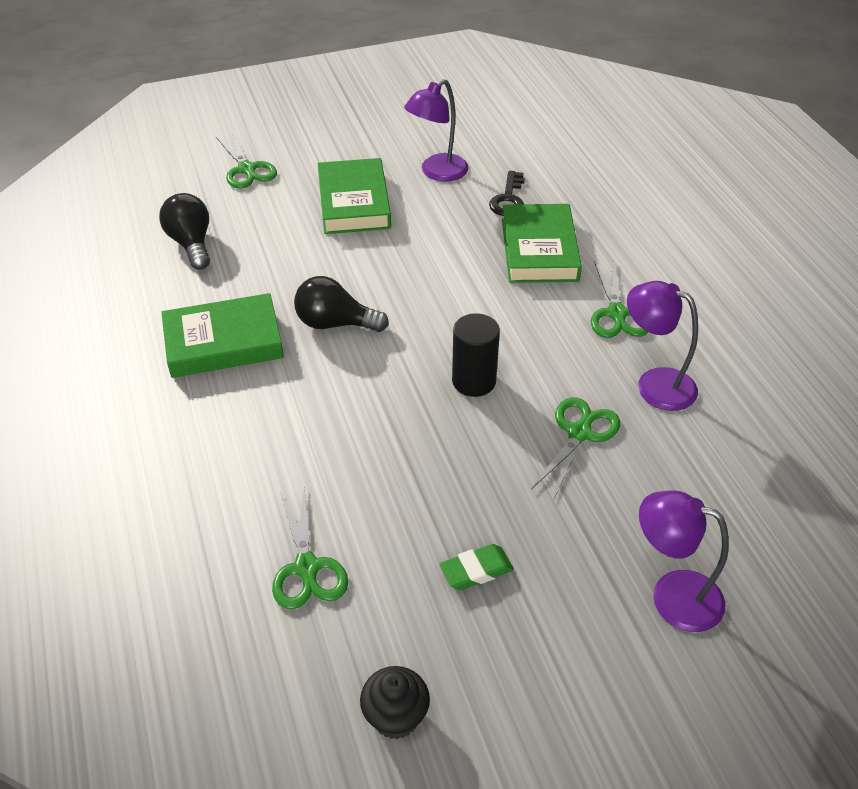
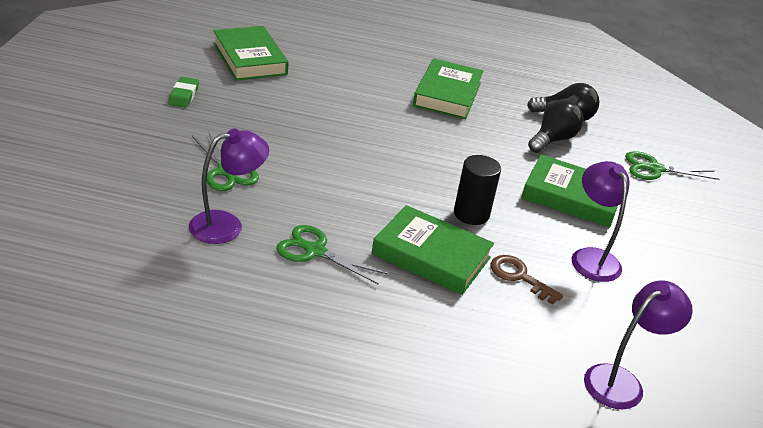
camera: 115 degrees right, 10 degrees down
(307, 567) = (249, 59): green scissors -> green book
(335, 323) = (428, 134): black light bulb -> black light bulb (553, 140)
(395, 717) = (143, 48): black cupcake -> none
(474, 381) = (318, 157): black cylinder -> black cylinder (471, 214)
(508, 199) = (519, 277): black key -> brown key
(672, 595) = (82, 139): purple lamp -> purple lamp (622, 381)

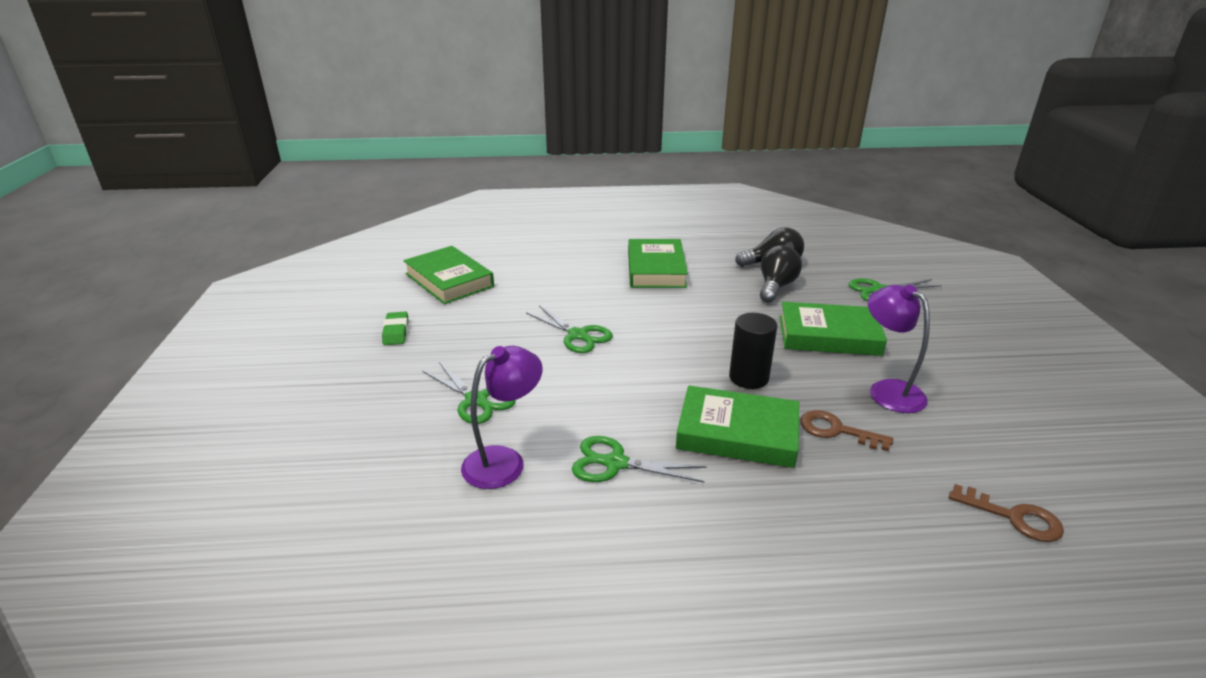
camera: 10 degrees left, 5 degrees down
(340, 138) = (577, 335): none -> green scissors
(622, 381) = (1013, 517): purple lamp -> brown key

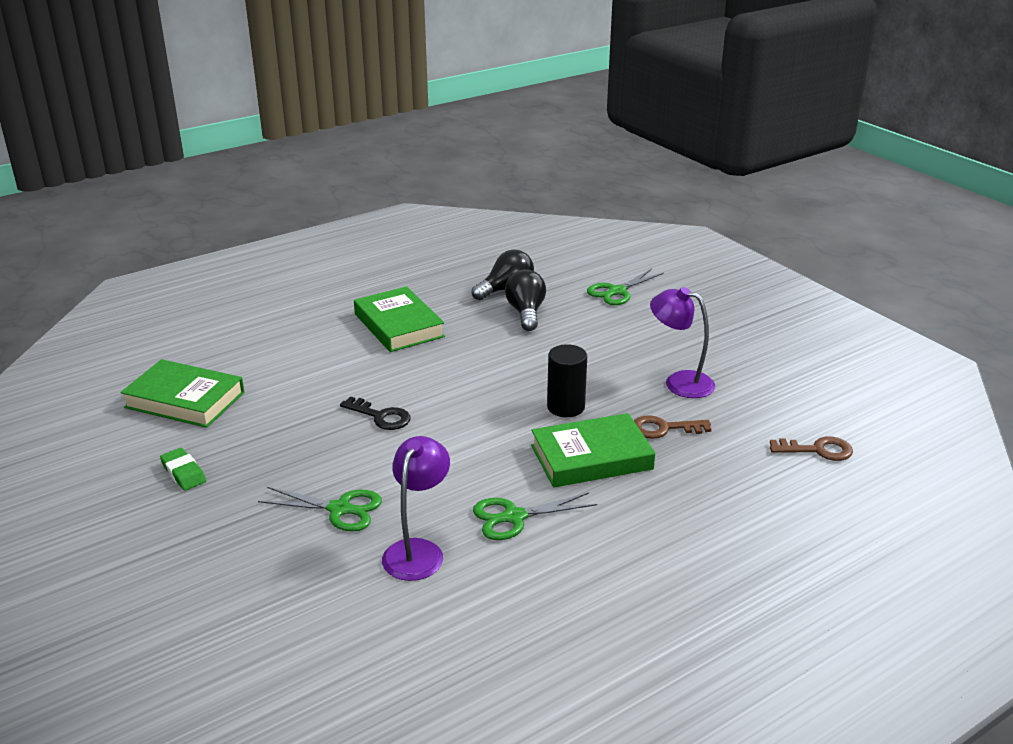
camera: 30 degrees left, 0 degrees up
(577, 335) = (380, 416): green scissors -> black key
(828, 335) = (603, 347): green book -> none

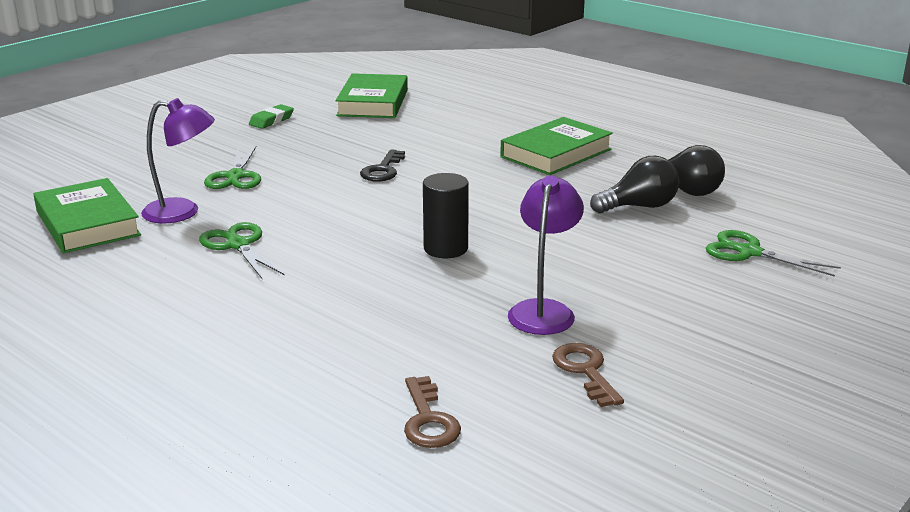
camera: 75 degrees right, 5 degrees down
(591, 457) = (353, 271): green book -> green book (88, 223)
(664, 428) = (429, 308): brown key -> brown key (585, 371)

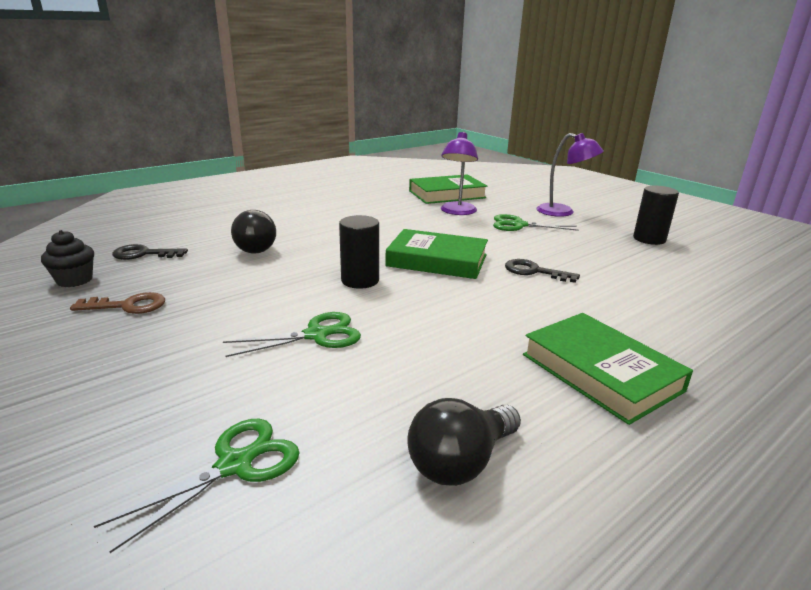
camera: 100 degrees right, 0 degrees up
(238, 245) = (401, 223): green scissors -> green scissors (316, 335)
(271, 120) = (649, 239): green eraser -> black cylinder
(373, 103) = (732, 281): green book -> green book (437, 260)
(428, 420) = (144, 254): brown key -> black key
(544, 310) = (227, 304): purple lamp -> purple lamp (563, 212)
(544, 443) = (75, 280): none -> black cupcake
(639, 207) = (414, 402): black light bulb -> black light bulb (257, 247)

